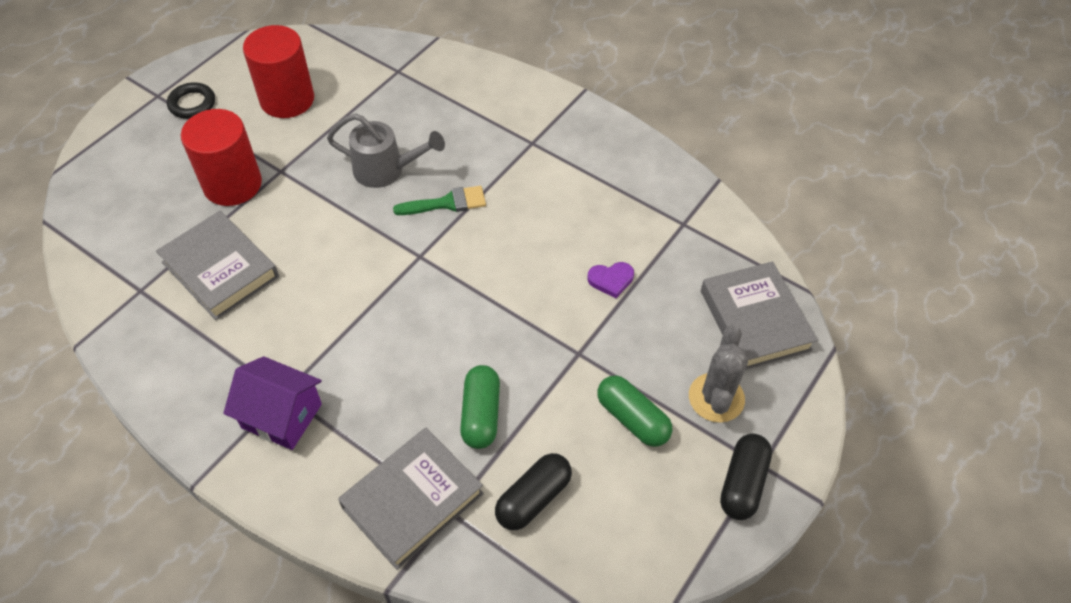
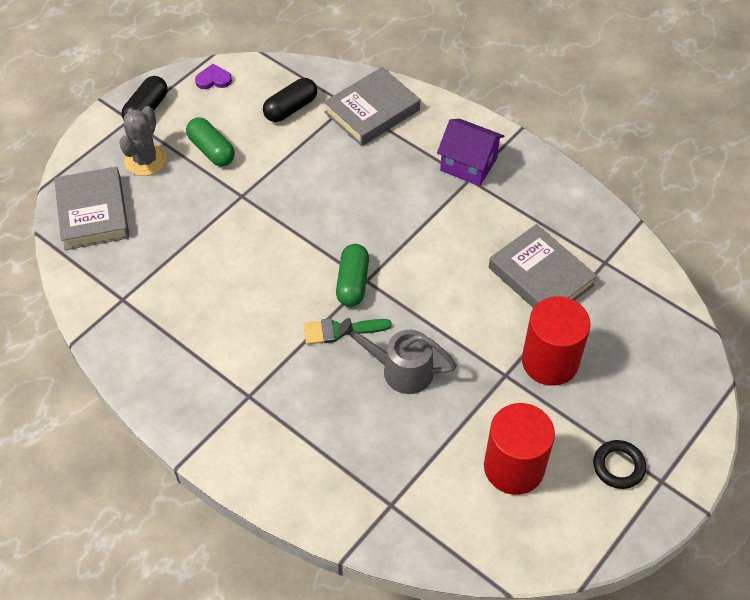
camera: 175 degrees left, 0 degrees up
(480, 414) = (322, 158): green capsule -> green capsule (353, 283)
(611, 280) = (202, 251): purple heart -> purple heart (213, 79)

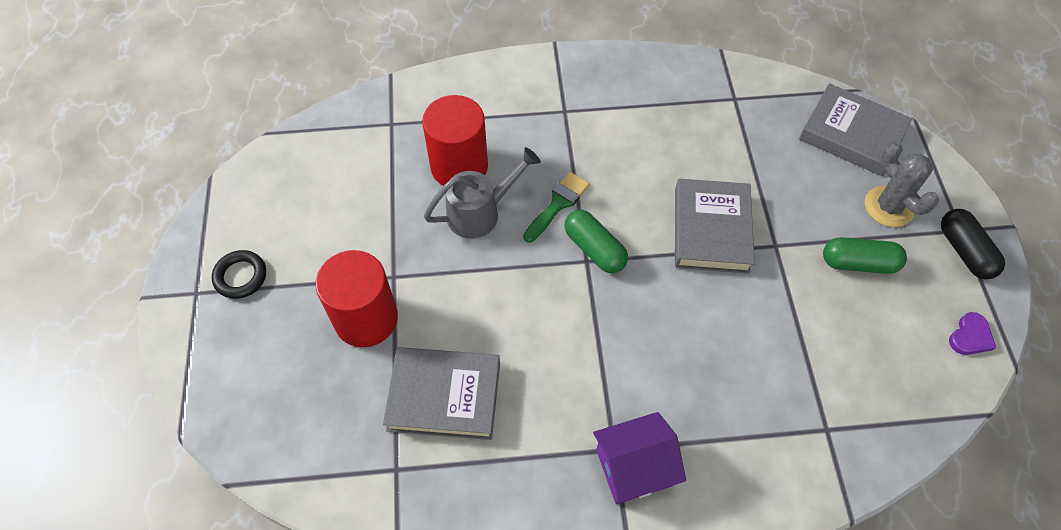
camera: 135 degrees right, 5 degrees up
(290, 108) = (865, 371): black capsule -> none
(372, 111) = (795, 444): grey book -> grey book (711, 230)
(514, 467) = (325, 212): red cylinder -> red cylinder (459, 166)

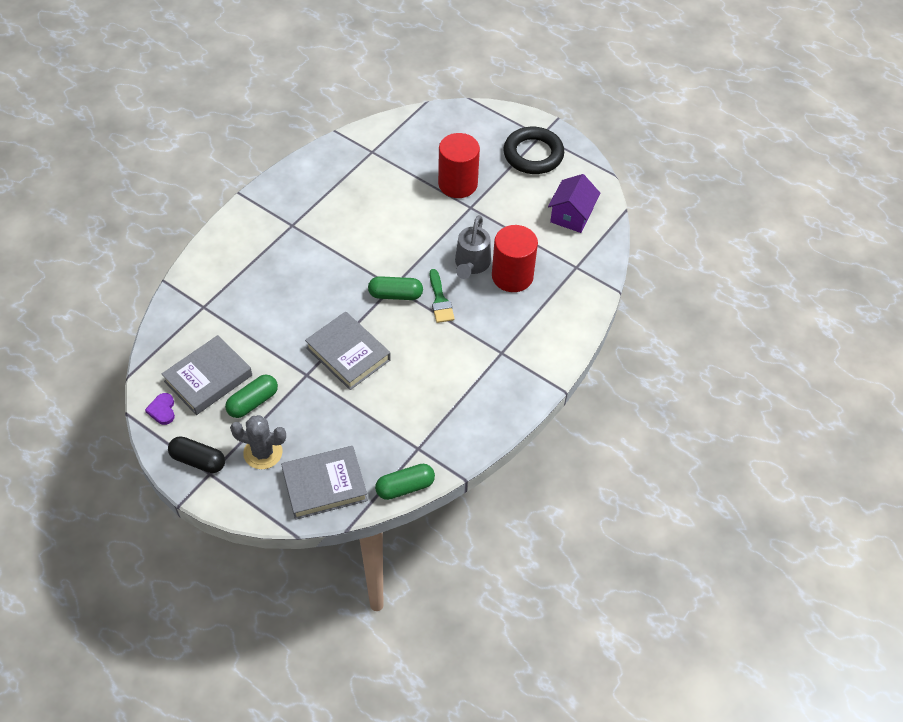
camera: 130 degrees right, 5 degrees down
(240, 276) = (533, 154): black ring -> black ring, size x1.82
(444, 396) = (386, 186): grey book -> grey book (208, 378)
(634, 467) = (276, 225): purple house -> purple house (571, 215)
(779, 80) = (405, 487): none -> green capsule

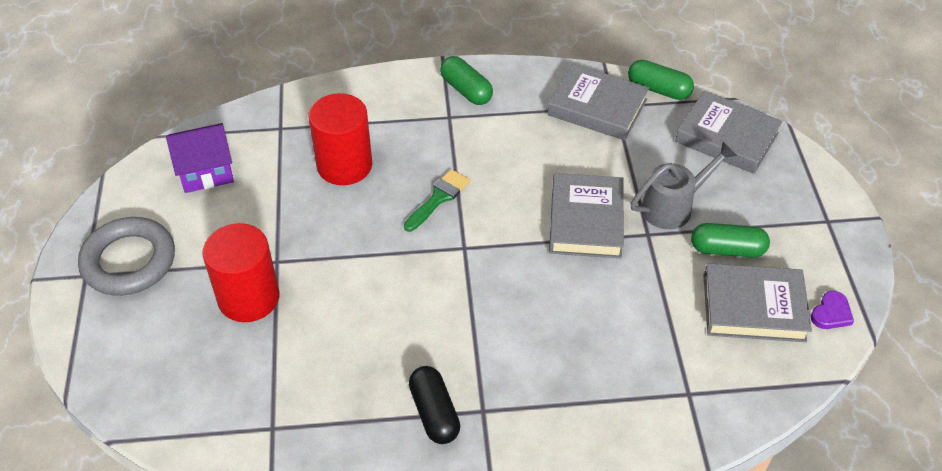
camera: 130 degrees left, 5 degrees down
(198, 460) = (830, 239): black capsule -> black capsule (434, 413)
(263, 452) = (759, 200): grey cactus -> none
(395, 295) = (472, 237): green capsule -> green capsule (466, 90)
(426, 437) = (597, 107): none -> grey book
(471, 264) = (363, 205): grey watering can -> grey watering can (673, 206)
(533, 154) = (129, 261): black ring -> grey ring

